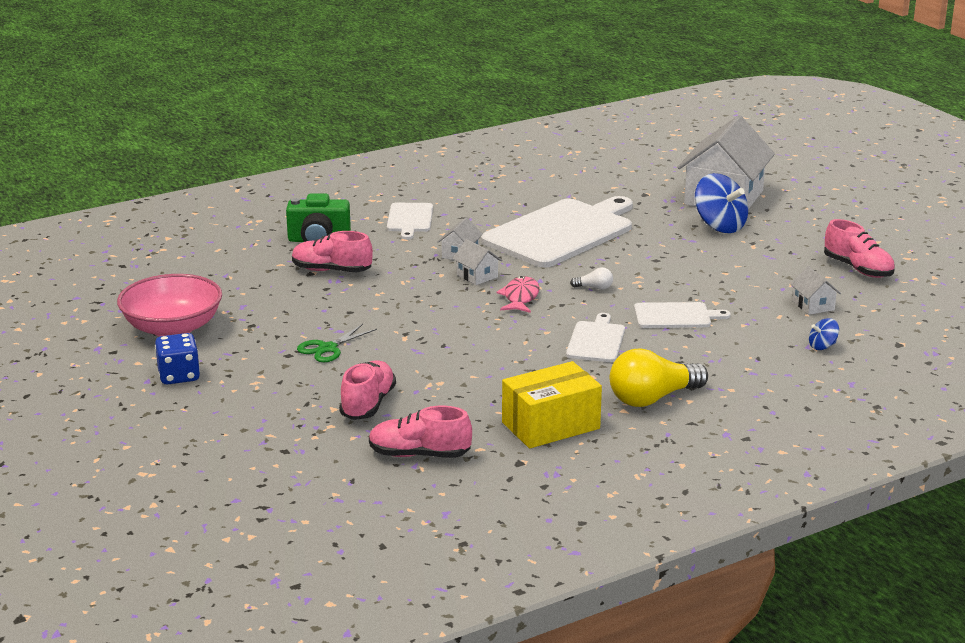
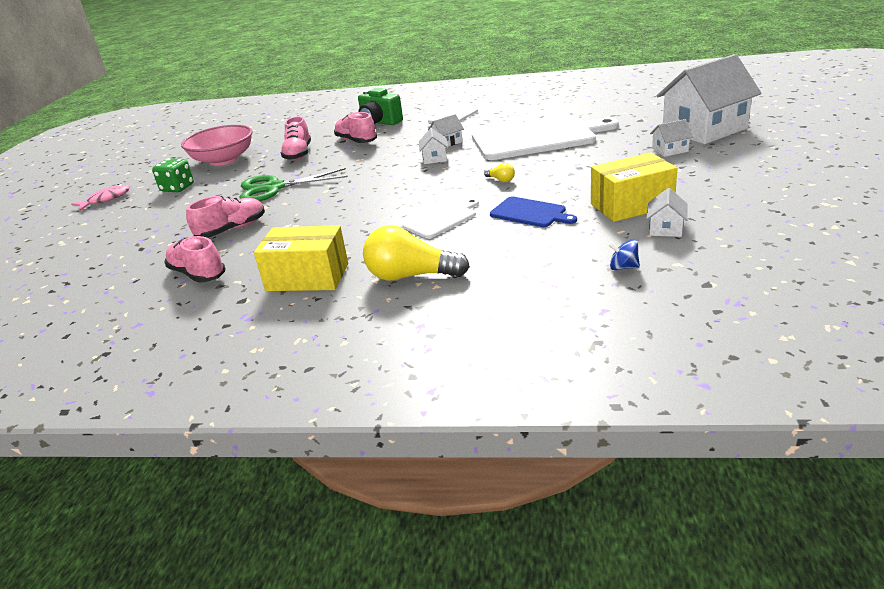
camera: 40 degrees right, 5 degrees up
(179, 376) = (177, 188): blue dice -> green dice
(327, 348) = (273, 188): green scissors -> green scissors, size x1.70
(520, 297) = (439, 177): pink fish -> pink fish (106, 199)
(594, 288) = (501, 180): white light bulb -> yellow light bulb
(675, 316) = (530, 213): white cutting board -> blue cutting board
(719, 226) = (670, 150): blue spinning top -> white house
(757, 290) = (631, 205): none -> yellow box
(858, 269) = (756, 204): pink shoe -> pink shoe (298, 154)

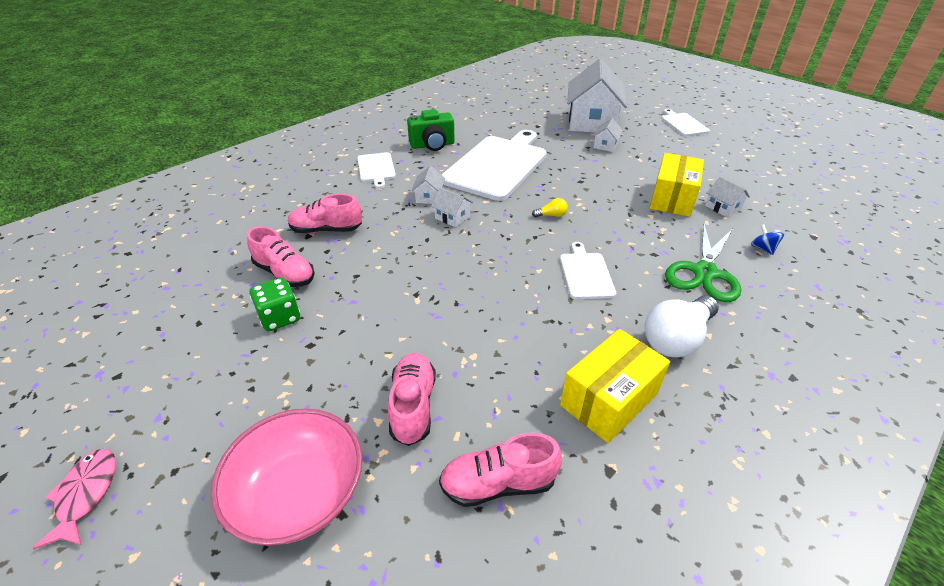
camera: 55 degrees left, 10 degrees up
(177, 188) = (195, 402): green dice -> green dice (280, 317)
(223, 160) = (183, 328): pink bowl -> pink bowl (299, 493)
(273, 188) = (347, 328): green scissors -> green scissors (704, 273)
(379, 122) = (307, 199): green camera -> green camera (432, 145)
(411, 276) = (677, 338): yellow light bulb -> white light bulb
(530, 213) = (631, 235): blue cutting board -> none
(623, 267) = (763, 248): blue spinning top -> blue spinning top turned 105 degrees clockwise
(815, 156) = (683, 124): none -> white cutting board

